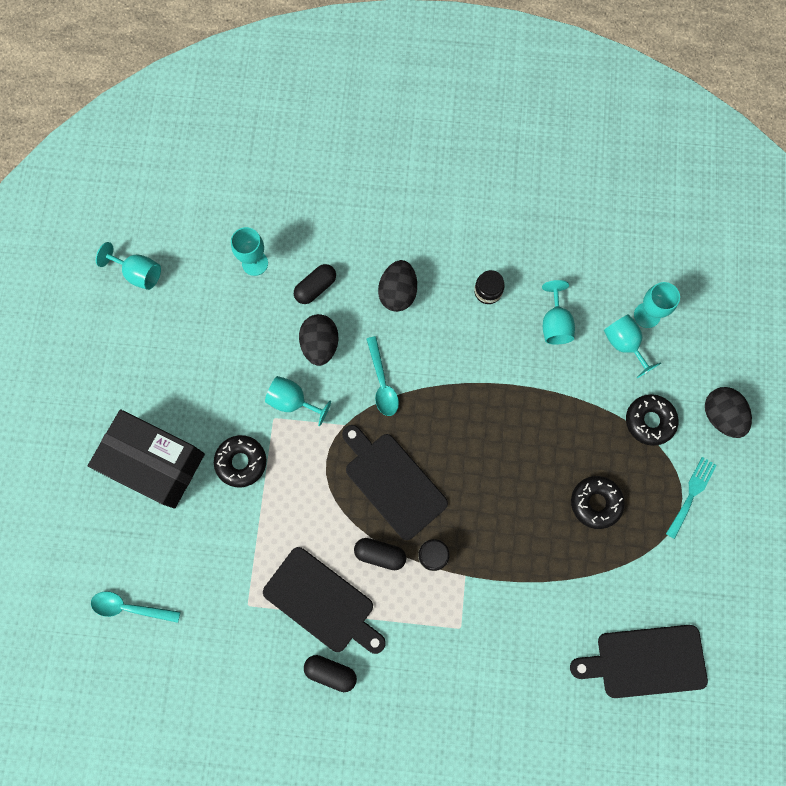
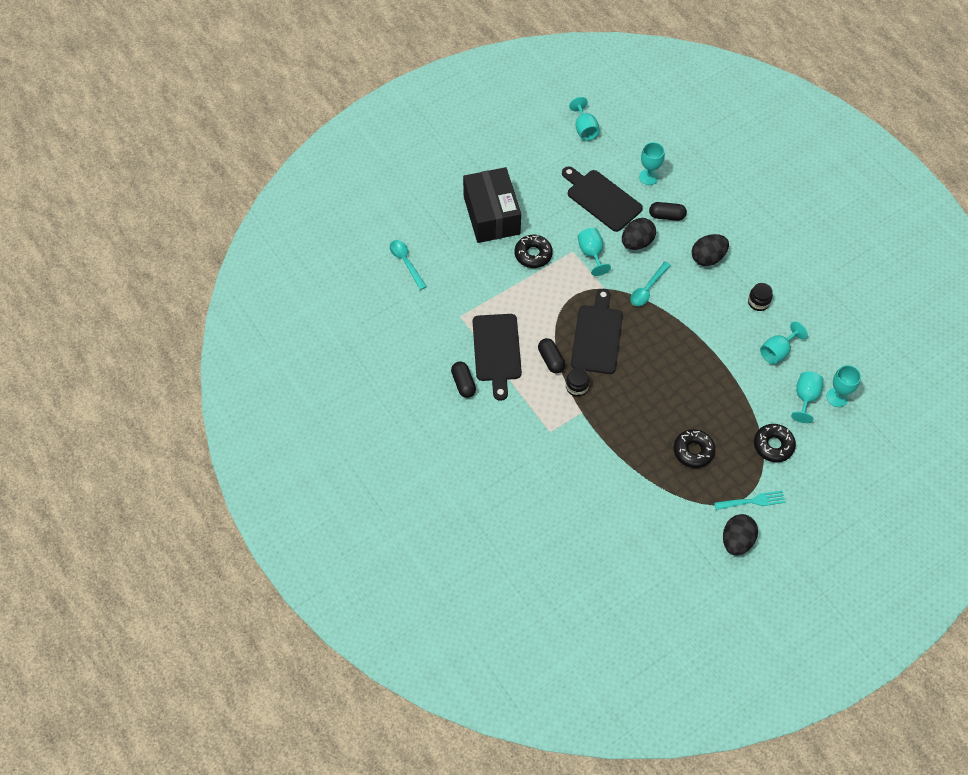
camera: 50 degrees right, 15 degrees down
(646, 661) = (627, 546): black cutting board -> black cutting board (601, 199)
(720, 416) = (818, 483): black egg -> black egg (736, 540)

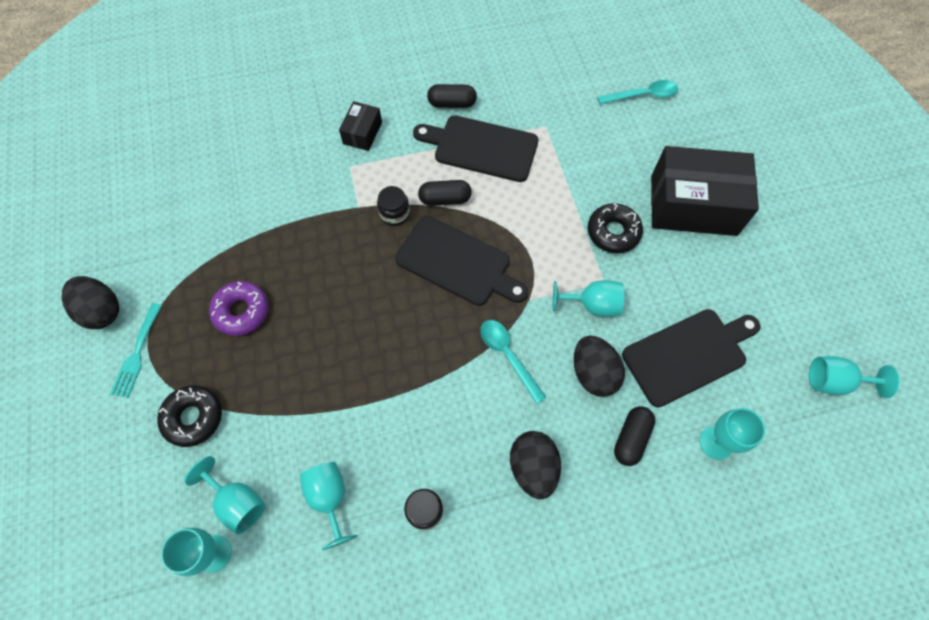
camera: 110 degrees right, 5 degrees up
(516, 435) = (362, 133): none -> black box
(693, 451) = (241, 311): black donut -> purple donut

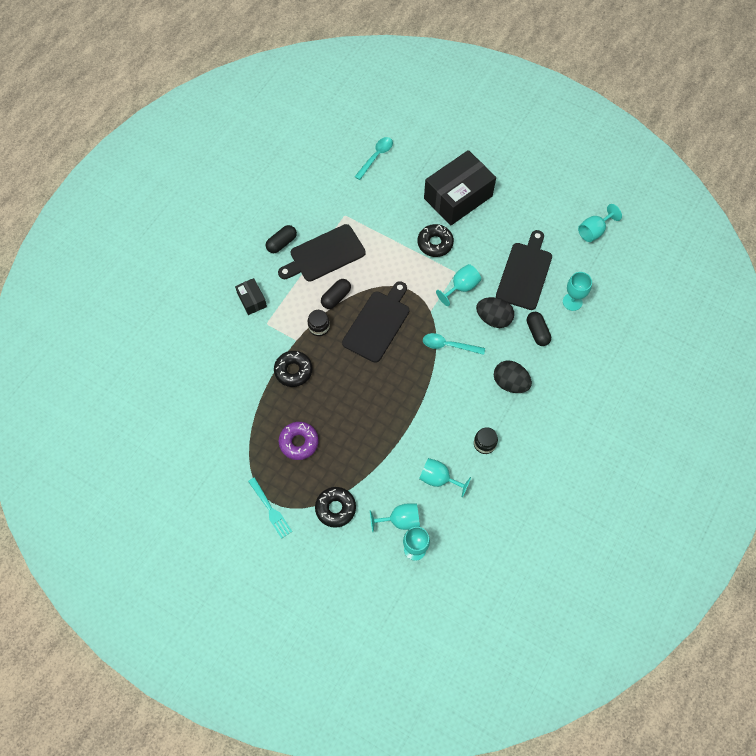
camera: 45 degrees left, 0 degrees up
(102, 311) = (225, 509): black egg -> none
(320, 234) = (293, 371): none -> black donut
(457, 263) = (378, 324): black cutting board -> black cutting board turned 45 degrees counterclockwise

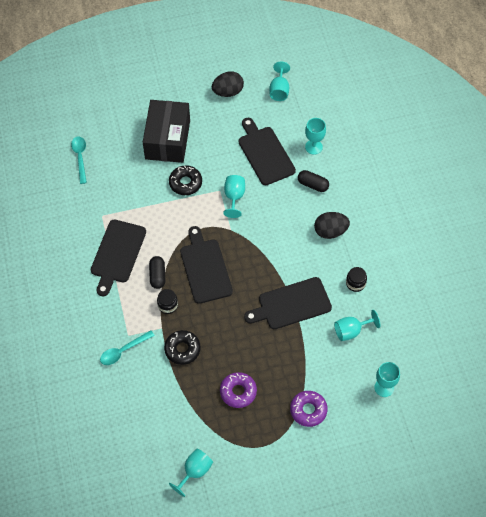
camera: 45 degrees left, 5 degrees down
(252, 300) = (100, 329): black box -> none
(271, 510) = (268, 451): turquoise fork -> none
(281, 243) = (77, 272): black capsule -> none
(335, 508) = (308, 410): black donut -> purple donut
(400, 520) = (356, 379): turquoise goblet -> turquoise goblet (194, 471)
(414, 413) = (291, 304): none -> black cutting board
(448, 345) = (266, 241): turquoise spoon -> turquoise spoon (123, 351)
(493, 318) = (276, 199): black egg -> black egg (228, 92)

